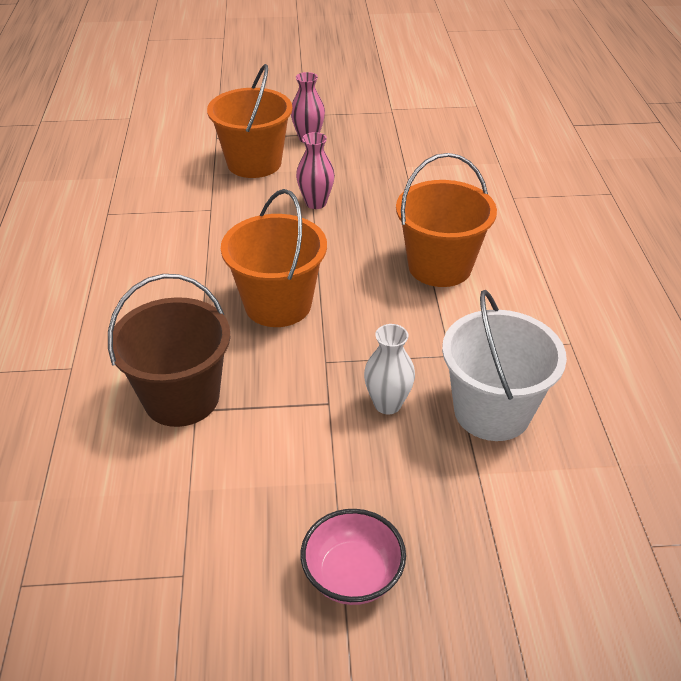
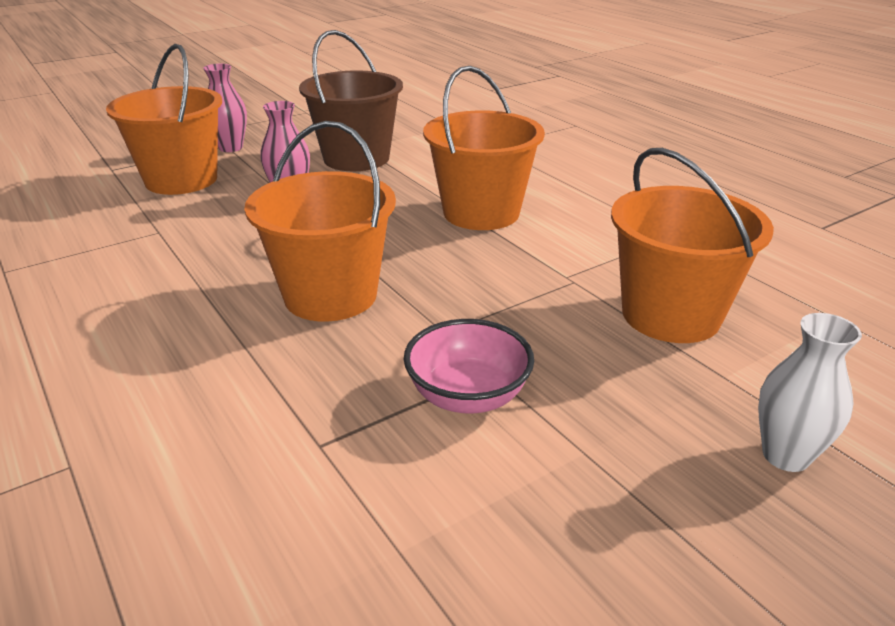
camera: 30 degrees left, 10 degrees down
(181, 398) = (286, 438): brown bucket -> brown bucket (356, 158)
(352, 575) = (720, 552): pink bowl -> pink bowl (468, 396)
(387, 404) = (558, 347): white vase -> white vase (785, 455)
(492, 411) = (670, 315): white bucket -> orange bucket

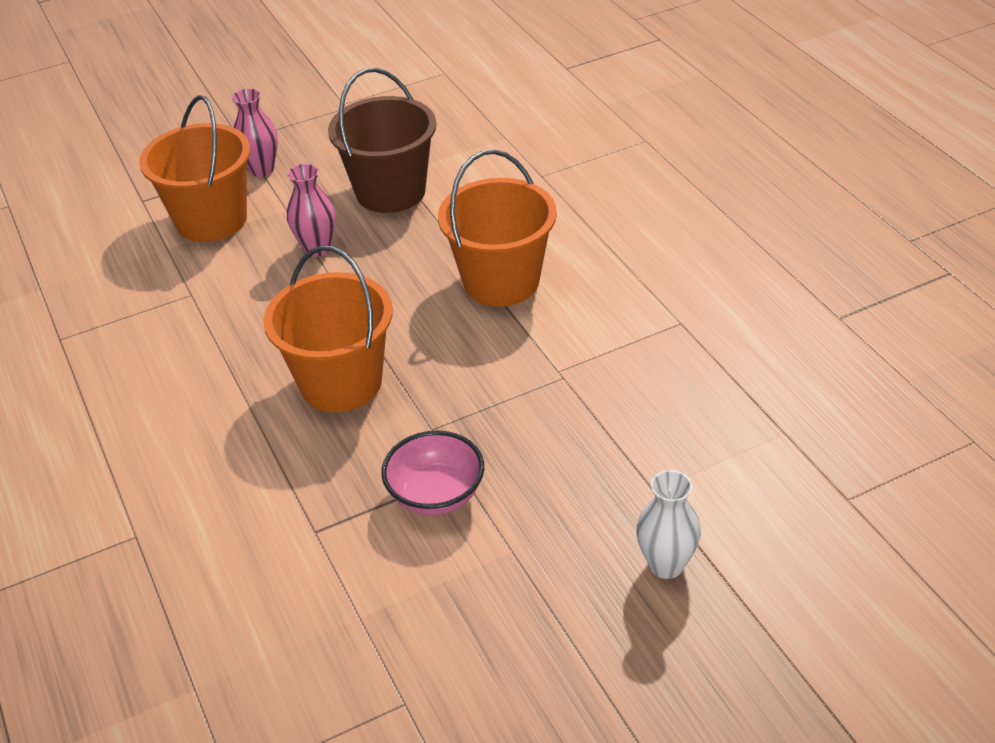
camera: 10 degrees right, 10 degrees up
(670, 315) = (636, 421): orange bucket -> none

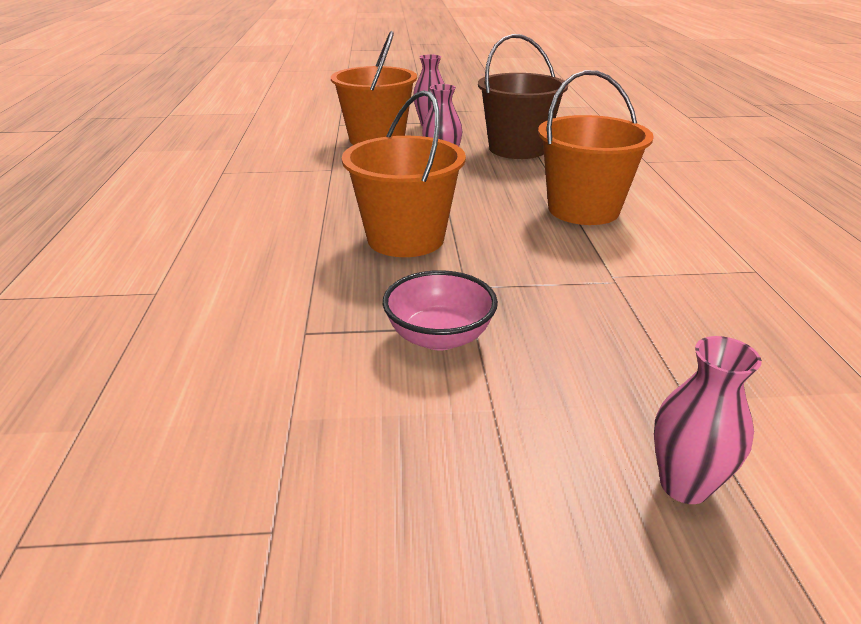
camera: 20 degrees right, 10 degrees down
(666, 565) = (684, 485): white vase -> pink vase

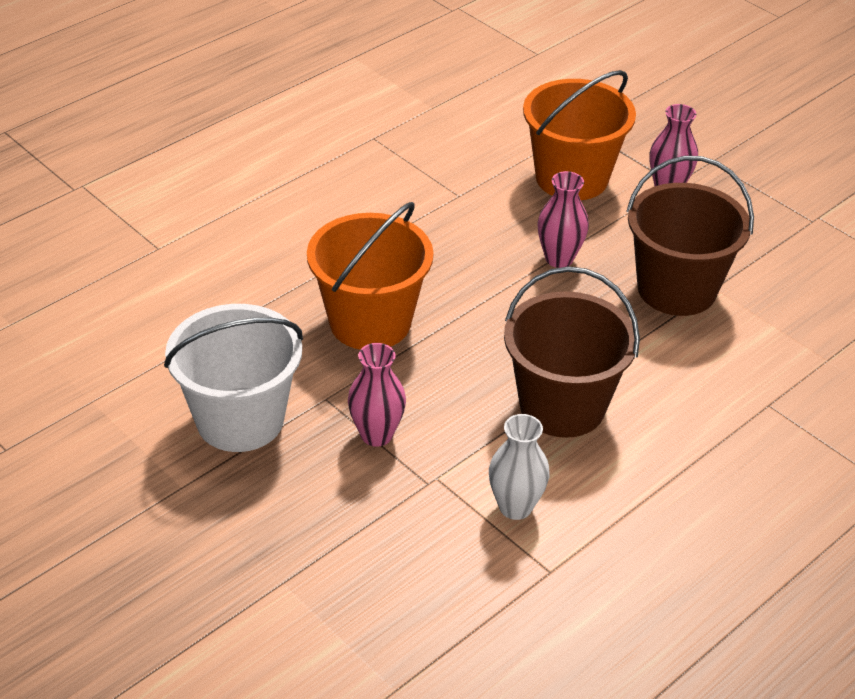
camera: 50 degrees right, 10 degrees up
(439, 337) = (240, 420): pink bowl -> white bucket
(583, 209) = (562, 406): orange bucket -> brown bucket
(674, 258) = (515, 507): none -> white vase
(684, 485) = (183, 606): pink vase -> pink vase (376, 435)

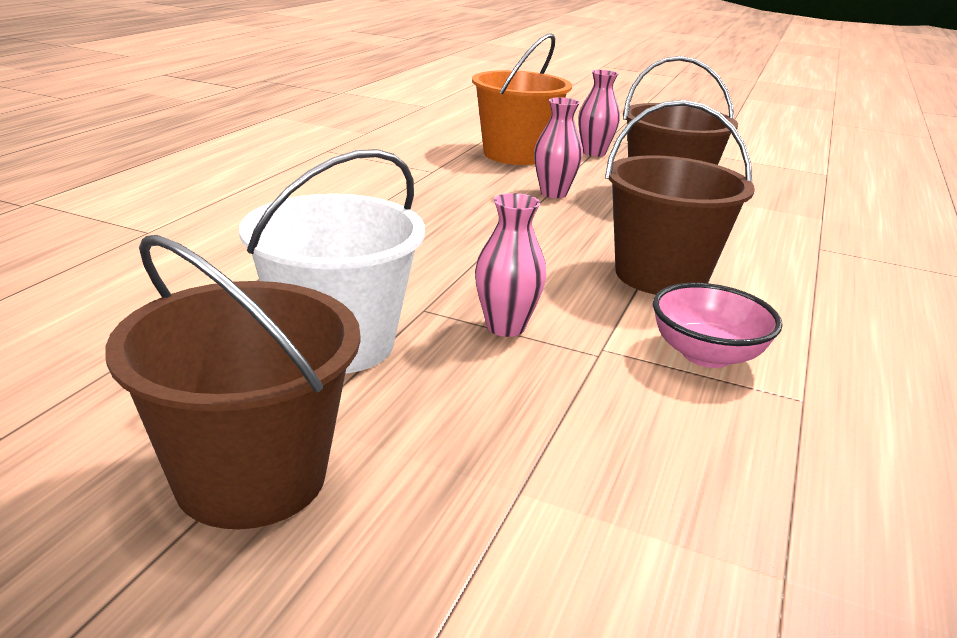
camera: 25 degrees left, 15 degrees down
(131, 522) = (251, 477): none -> brown bucket
(370, 322) = (422, 250): orange bucket -> none
(515, 507) = (706, 355): white vase -> pink bowl

